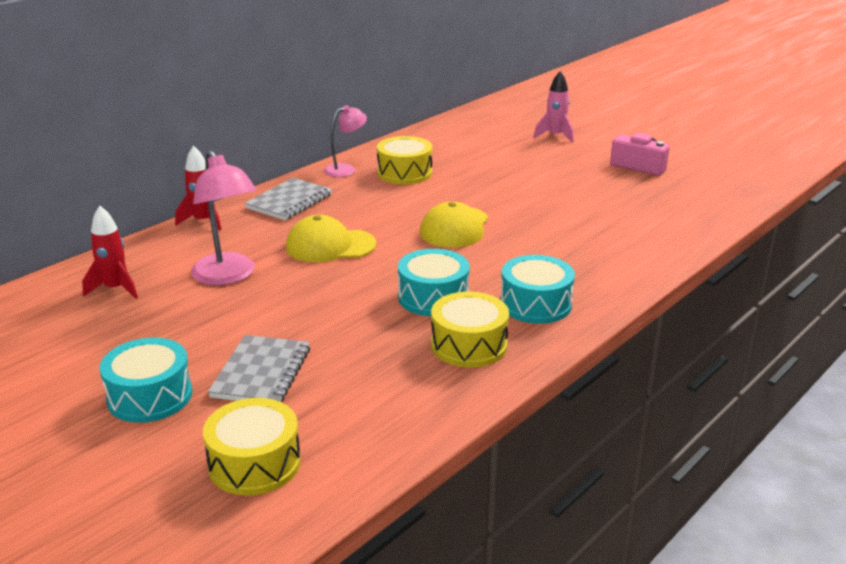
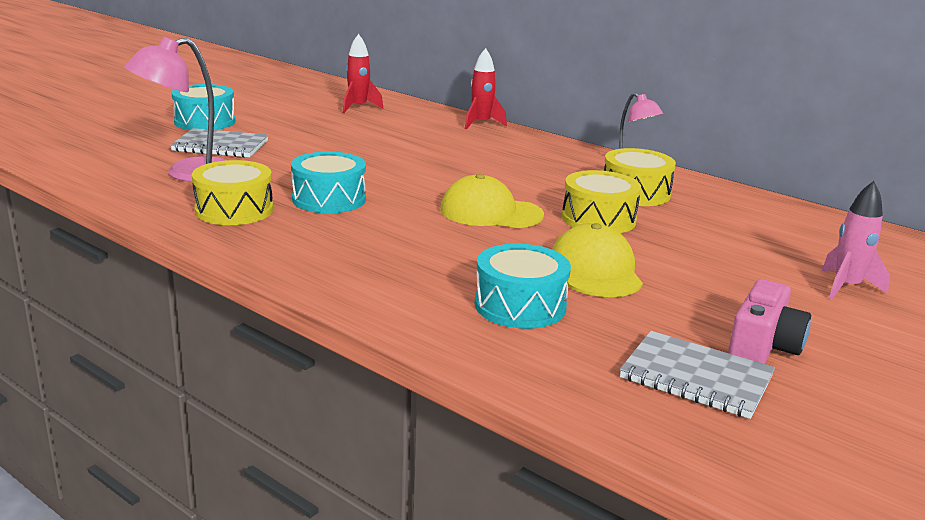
camera: 85 degrees right, 5 degrees down
(228, 276) = (377, 133): pink lamp -> pink lamp (187, 174)
(254, 463) = (106, 147): yellow drum -> yellow drum (598, 219)
(289, 201) = (534, 148): grey notebook -> grey notebook (696, 377)
(330, 246) = (437, 163): yellow cap -> yellow cap (595, 270)
(535, 304) = (306, 242): turquoise drum -> turquoise drum (520, 306)

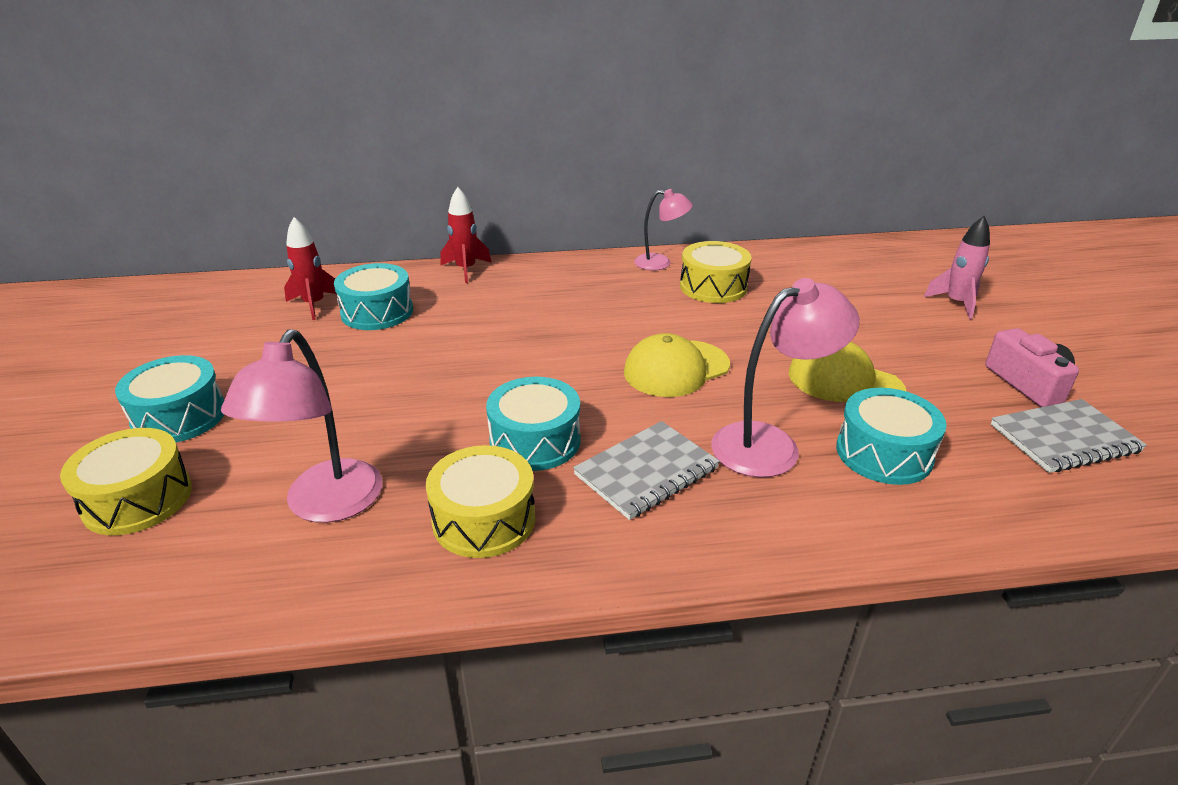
camera: 45 degrees left, 10 degrees up
(220, 146) = (278, 441): grey notebook -> grey notebook (646, 472)
(382, 122) = (377, 312): none -> turquoise drum
(455, 264) = (770, 444): none -> pink lamp
(598, 219) = (746, 328): yellow drum -> yellow drum (137, 499)

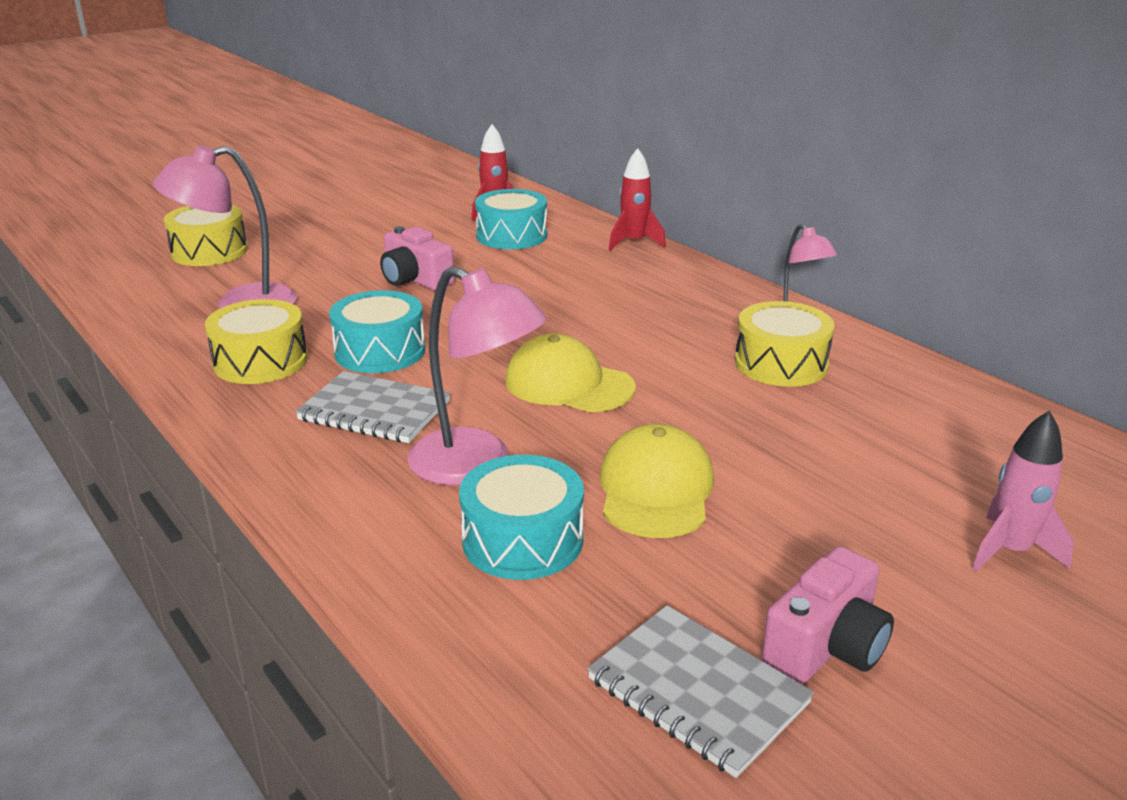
camera: 60 degrees right, 5 degrees down
(179, 416) = (304, 229): turquoise drum -> none
(404, 383) = (415, 279): none -> pink camera

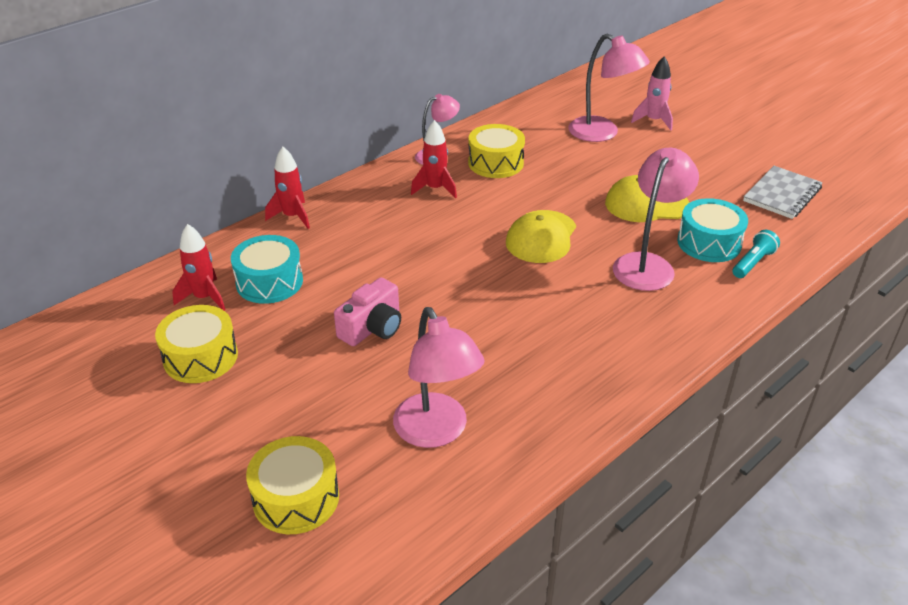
camera: 95 degrees left, 10 degrees up
(260, 361) = (544, 388): yellow drum -> yellow drum (200, 357)
(374, 411) = (601, 314): grey notebook -> none
(380, 351) = (513, 326): turquoise drum -> none
(448, 581) = (752, 263): none -> turquoise flashlight
(699, 318) = (435, 189): none -> red rocket
(827, 645) = (738, 165): pink camera -> none
(921, 475) = (602, 133): none -> pink lamp

